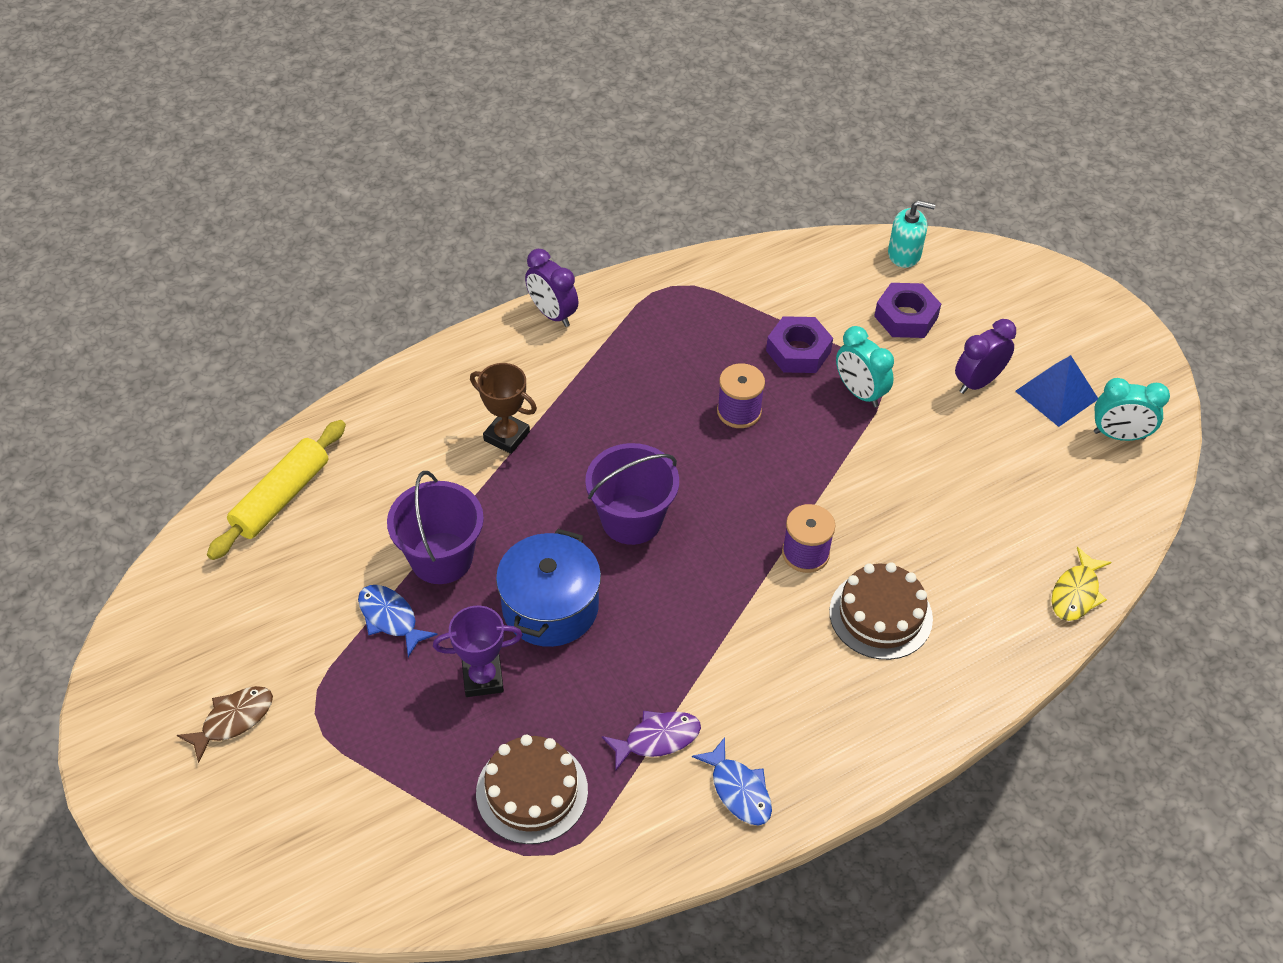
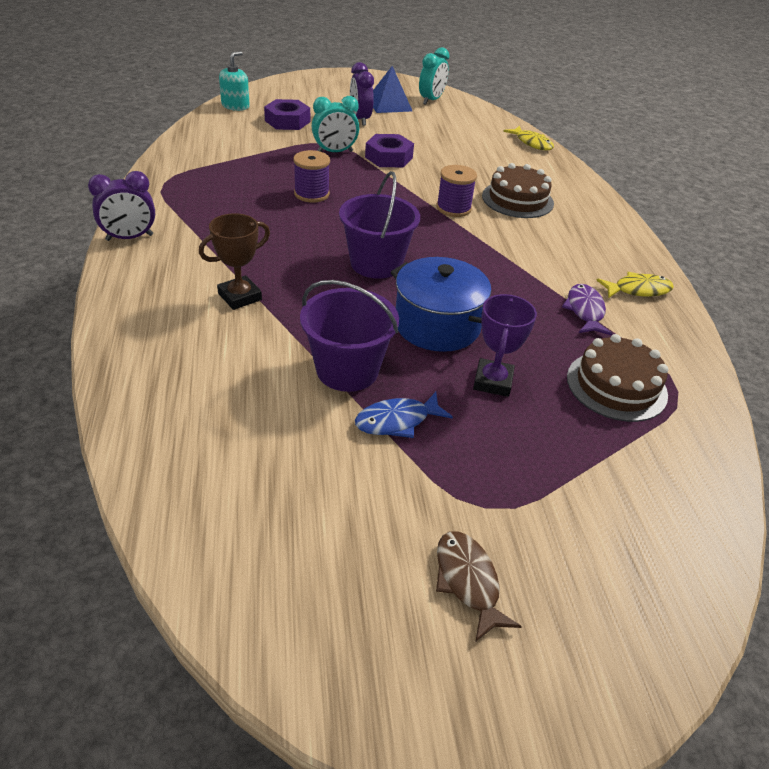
camera: 70 degrees left, 10 degrees down
(281, 498) = (186, 462): yellow rolling pin -> none
(738, 790) = (638, 290): blue fish -> yellow fish
(798, 351) = (279, 159): purple nut -> purple nut (388, 157)

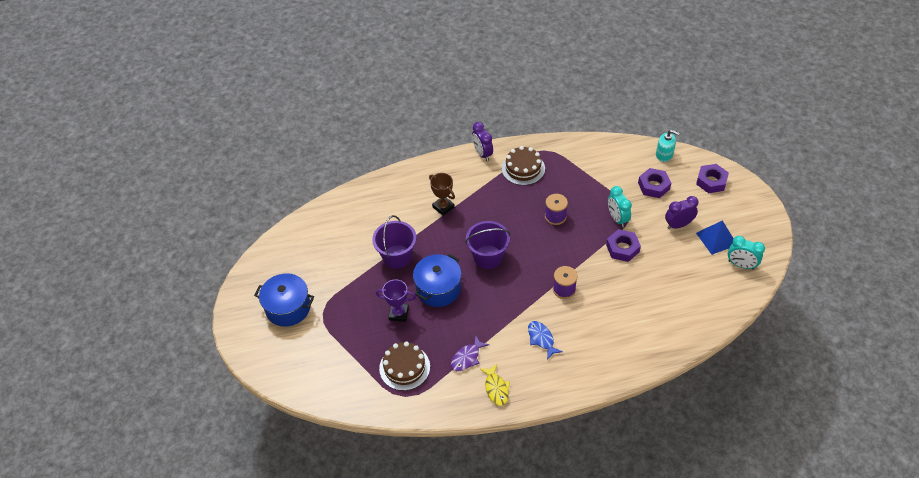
camera: 90 degrees right, 10 degrees up
(298, 91) = (711, 181): none -> purple nut
(397, 421) = (367, 278): blue fish -> blue fish (541, 339)
(468, 581) = (288, 308): brown fish -> blue pot
(517, 199) = (590, 325): brown cake -> brown cake (523, 168)
(532, 143) = (689, 336): yellow fish -> none
(585, 311) = (467, 357): purple fish -> purple fish turned 135 degrees clockwise

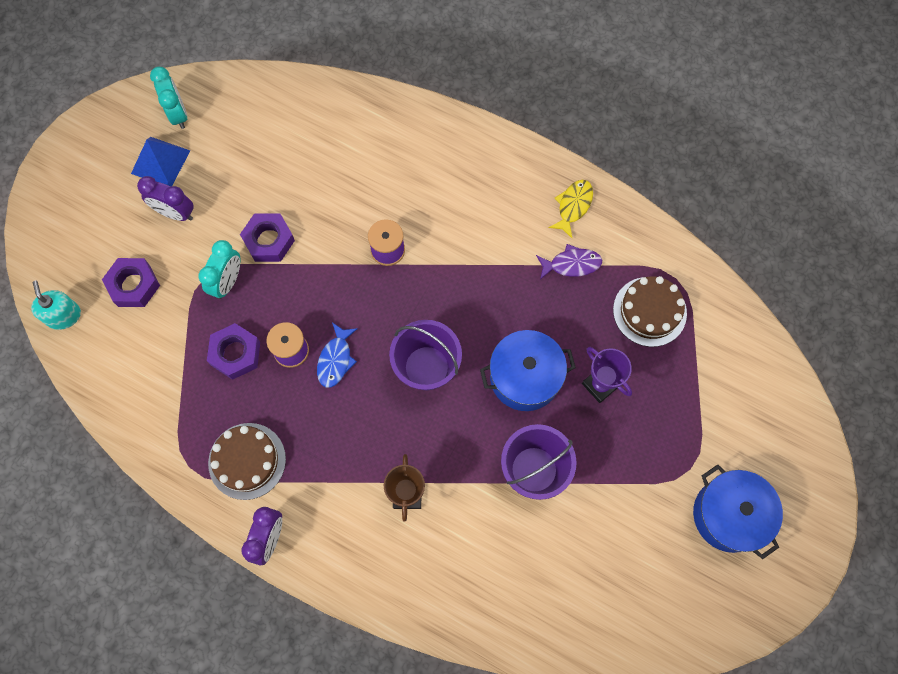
camera: 140 degrees left, 20 degrees up
(541, 339) = (473, 217): blue fish -> blue fish (336, 359)
(711, 181) = (66, 231): purple nut -> purple nut (235, 353)

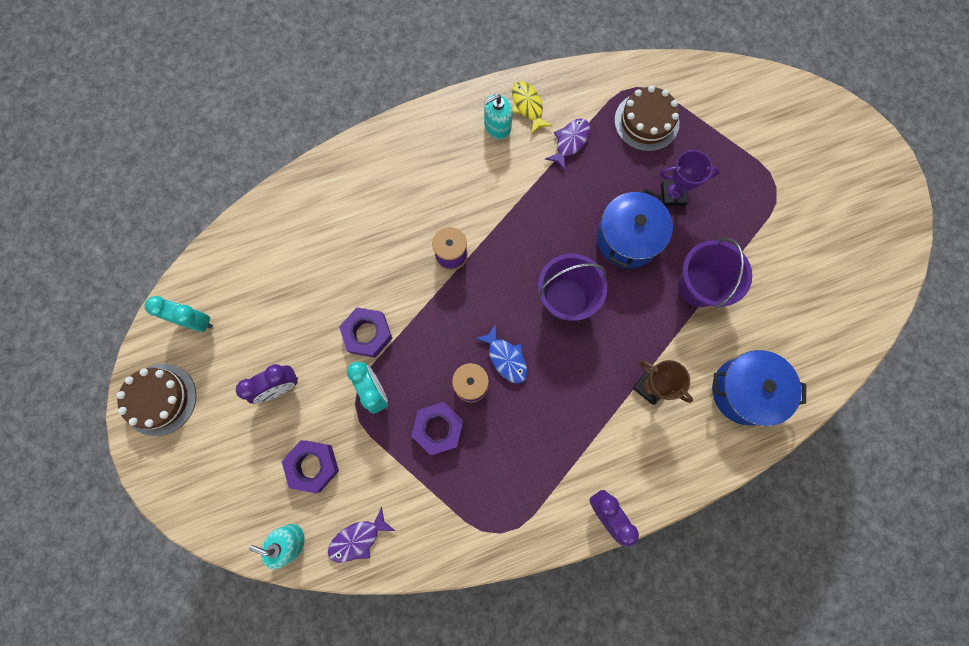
camera: 50 degrees left, 5 degrees up
(103, 362) = (358, 539): none -> purple fish
(160, 162) = (225, 366): blue pyramid -> none
(247, 461) = (531, 484): brown cake -> brown cake (160, 399)
(533, 197) = (497, 126): none -> turquoise soap dispenser
(729, 515) = (825, 189): blue pot -> blue pot (744, 391)

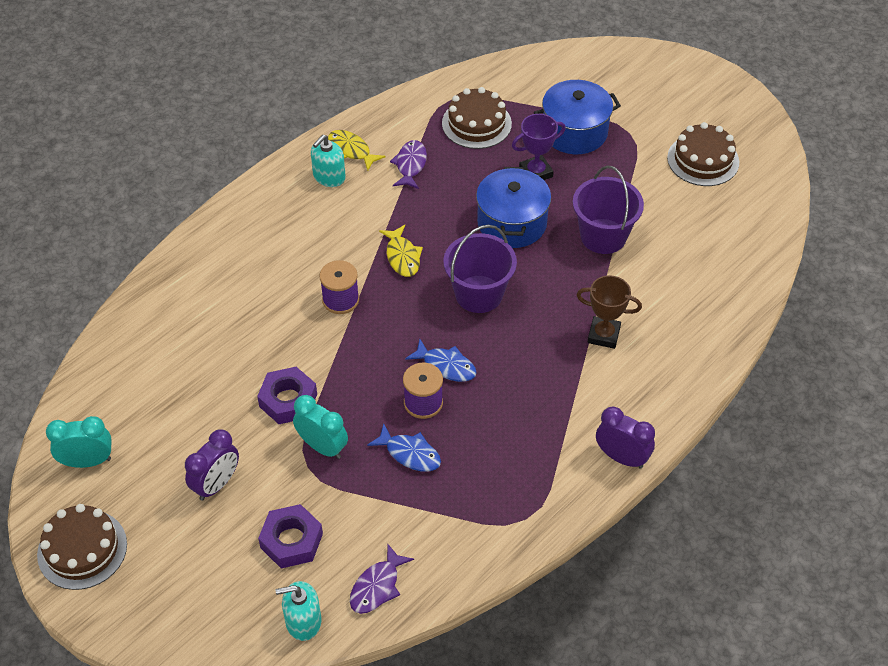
camera: 25 degrees left, 25 degrees down
(438, 428) = (410, 453): purple nut -> blue fish
(520, 234) = (402, 257): none -> yellow fish
(744, 391) = (695, 304): blue pot -> blue pot (574, 132)
(828, 243) = (703, 160): none -> brown cake

